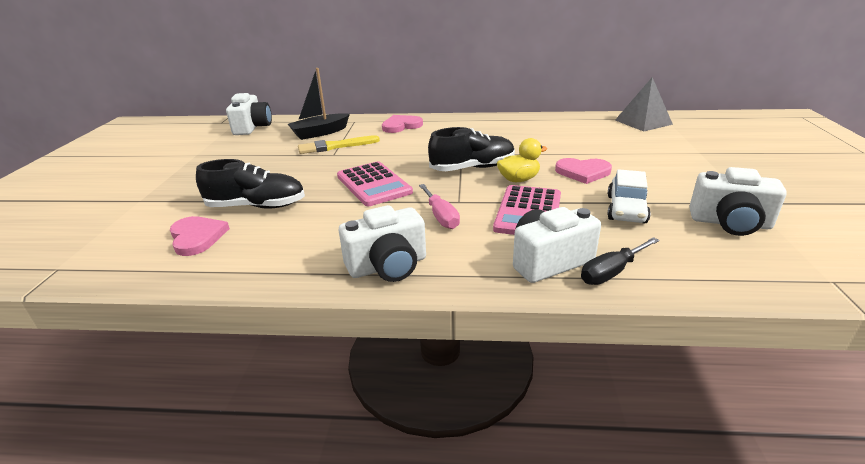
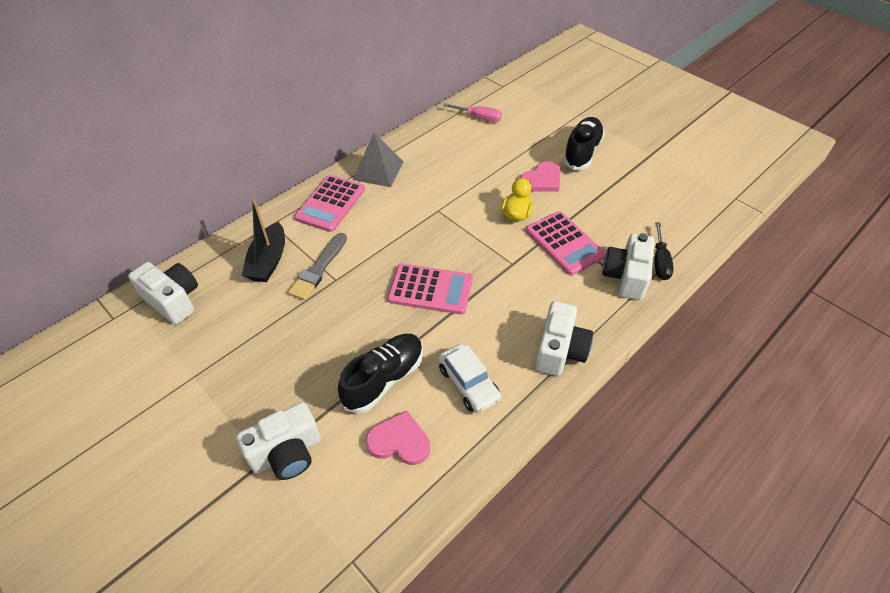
camera: 50 degrees left, 20 degrees up
(335, 146) = (318, 269): yellow brush -> grey brush
(401, 126) = (330, 204): pink heart -> pink calculator
(441, 216) = (524, 286): pink screwdriver -> pink screwdriver (479, 118)
(472, 168) = (470, 222): black shoe -> black shoe (582, 152)
(626, 209) = (606, 202): white car -> white car (469, 384)
(643, 122) = (505, 93): grey pyramid -> grey pyramid (378, 170)
(730, 223) = (661, 180): white camera -> white camera (287, 453)

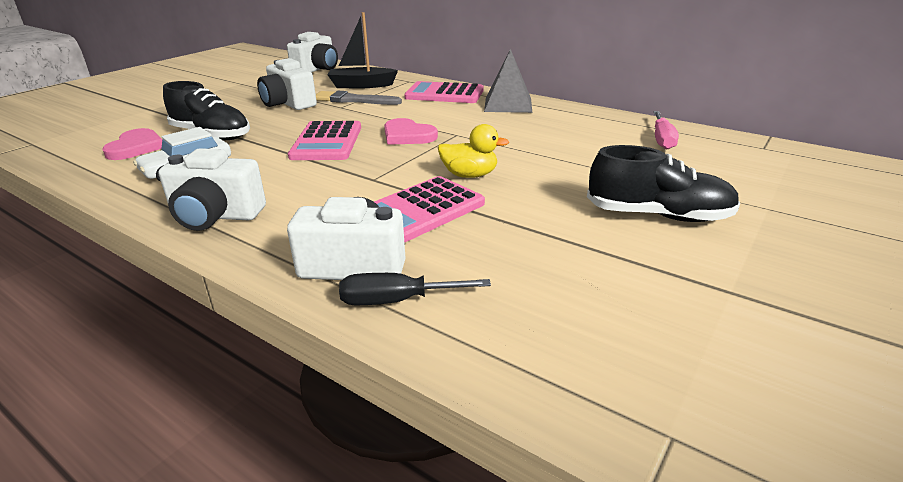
camera: 80 degrees right, 20 degrees down
(287, 453) = (152, 114): white camera -> white camera (288, 103)
(542, 180) = (557, 187): pink heart -> pink heart (407, 135)

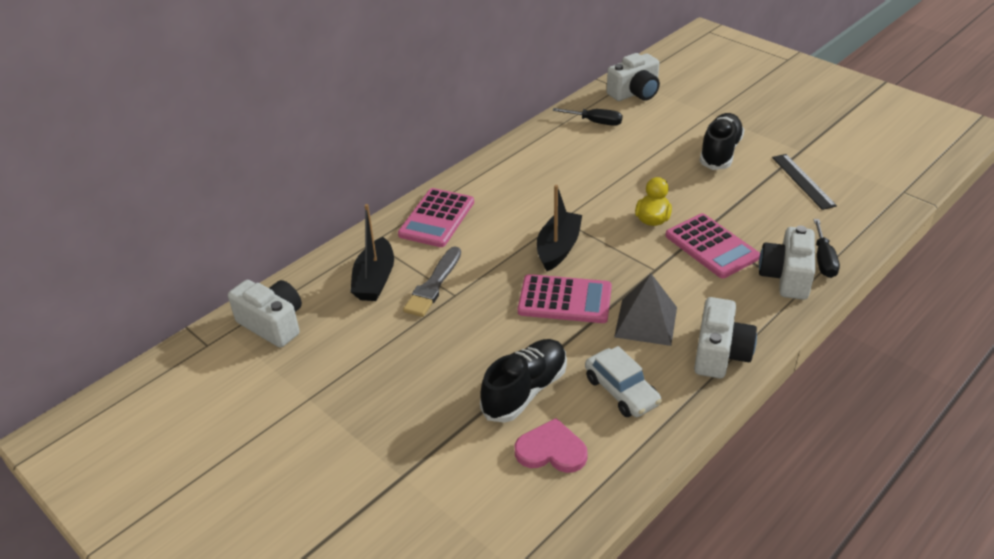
camera: 80 degrees left, 10 degrees up
(288, 103) = (427, 338): white camera -> white camera (635, 93)
(407, 135) = (558, 248): pink heart -> black boat
(508, 104) = (486, 182): grey pyramid -> grey pyramid (645, 322)
(625, 289) = (803, 181): none -> black ruler
(662, 139) = (595, 122): pink screwdriver -> black screwdriver

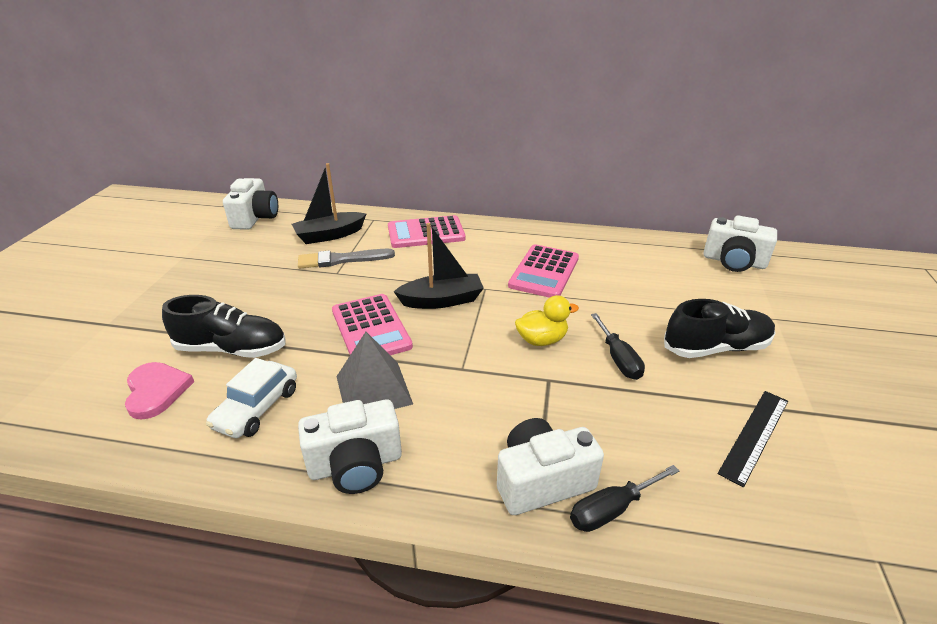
camera: 55 degrees right, 5 degrees down
(595, 122) = (653, 257): black screwdriver -> black screwdriver (618, 359)
(711, 246) = (539, 396): pink calculator -> pink calculator (544, 272)

